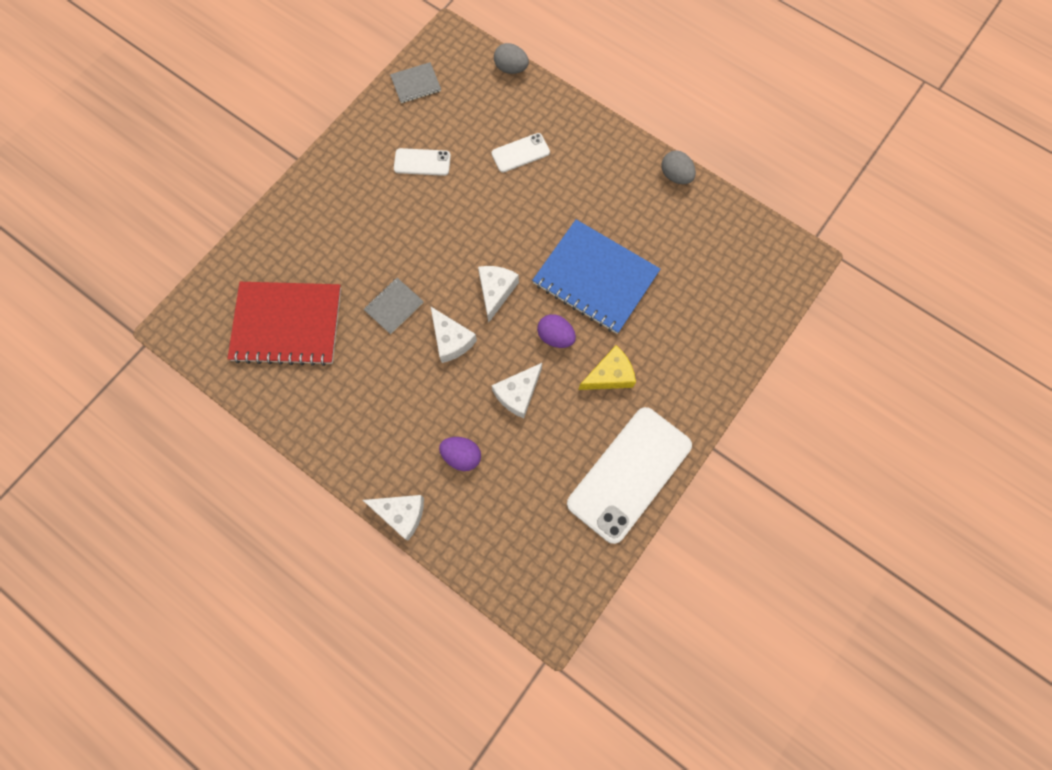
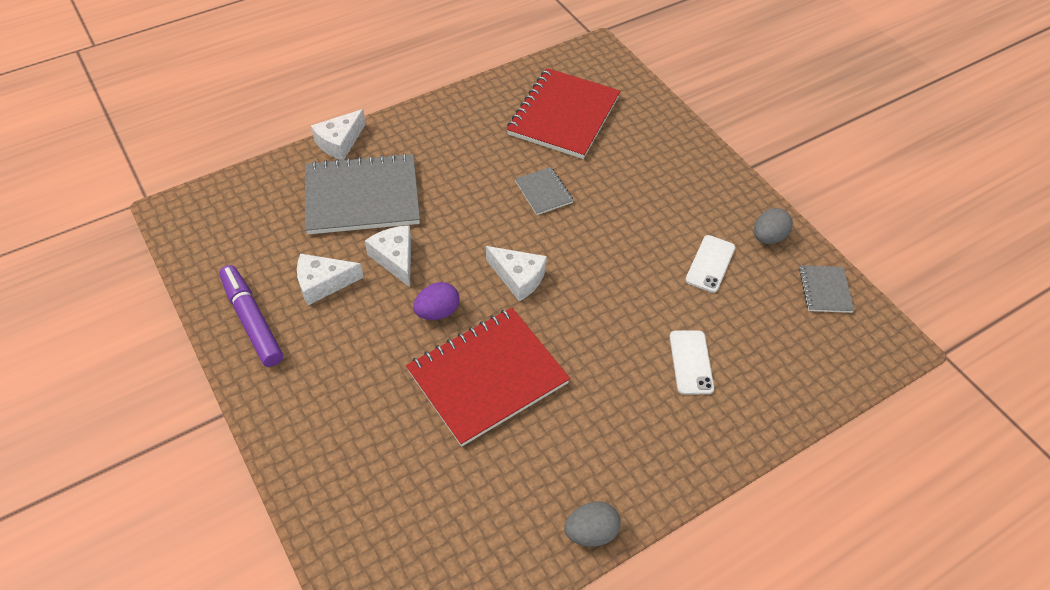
camera: 110 degrees right, 20 degrees down
(451, 340) = (483, 224): white cheese -> white cheese (323, 283)
(461, 456) = (362, 197): purple egg -> grey notebook
(511, 68) = (827, 397): grey egg -> grey egg (768, 237)
(595, 278) = (487, 377): blue notebook -> red notebook
(610, 375) = (365, 345): yellow cheese -> none
(629, 474) = (252, 321): white phone -> purple marker

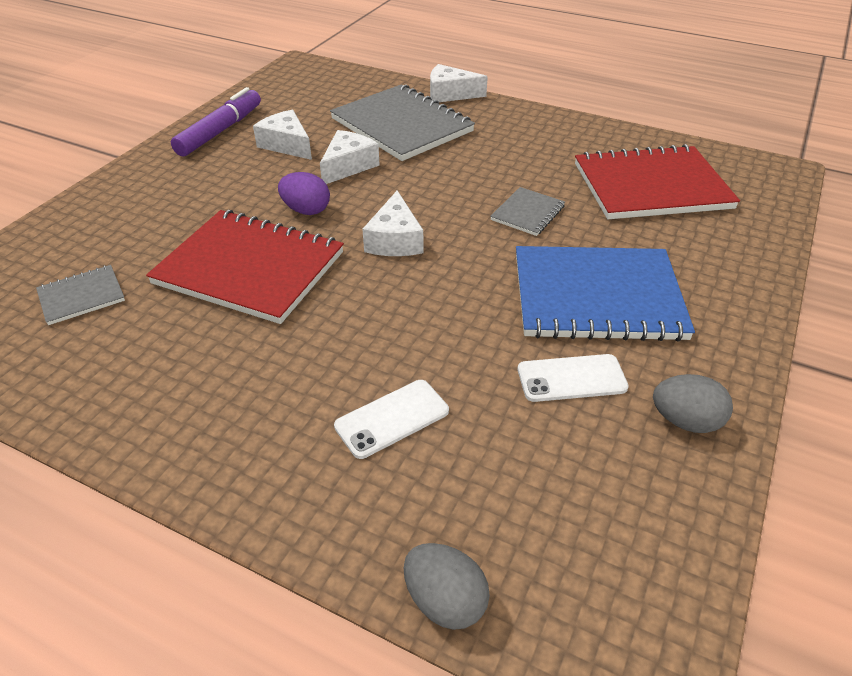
camera: 60 degrees right, 10 degrees down
(591, 532) = (82, 420): grey egg -> grey egg (445, 601)
(651, 211) = (597, 296): none -> blue notebook
(825, 290) = (662, 528): grey notebook -> grey notebook (81, 296)

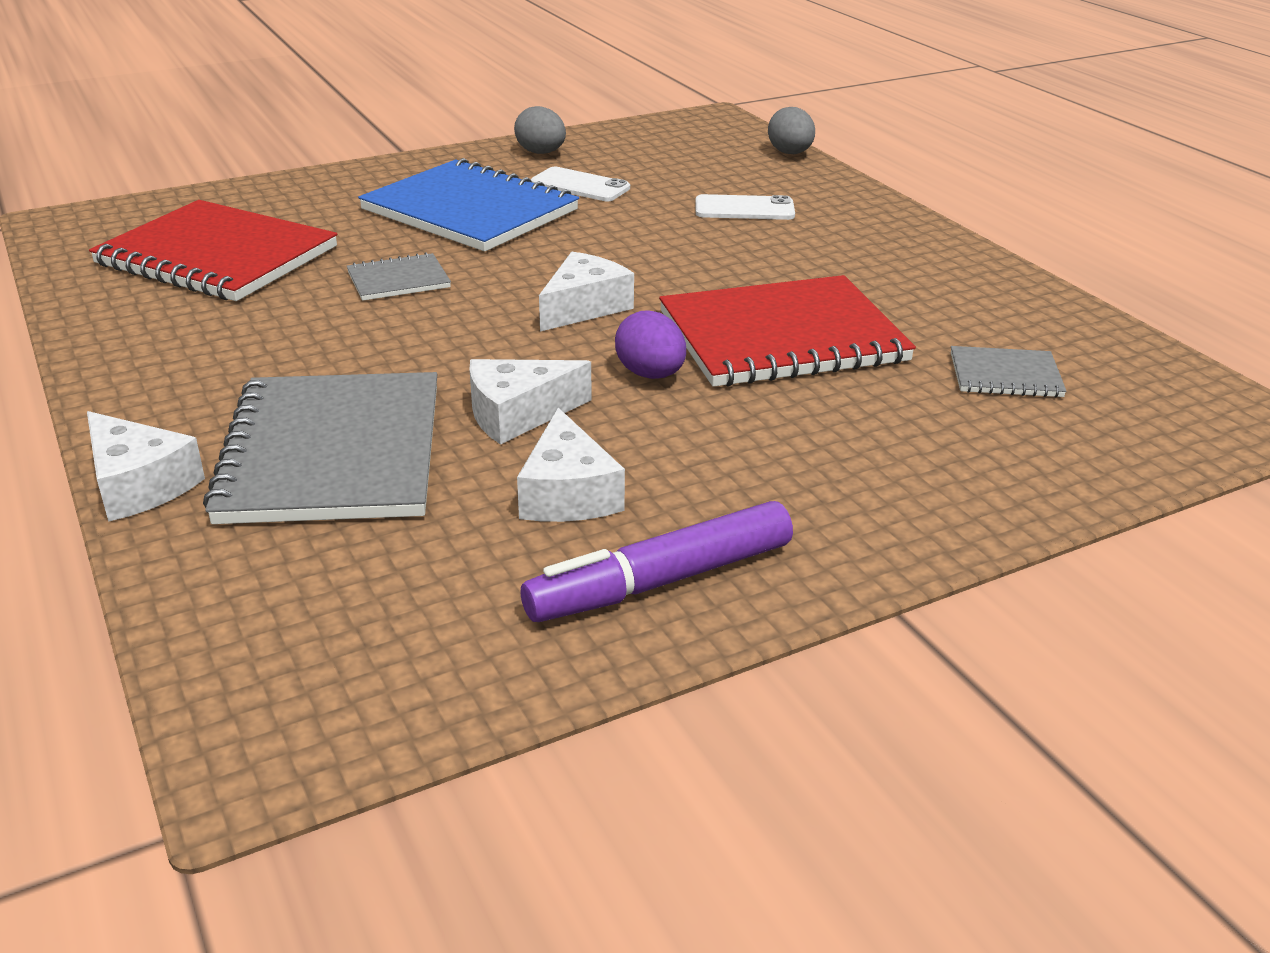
camera: 145 degrees left, 10 degrees down
(249, 268) = (781, 336): red notebook -> red notebook turned 75 degrees counterclockwise

